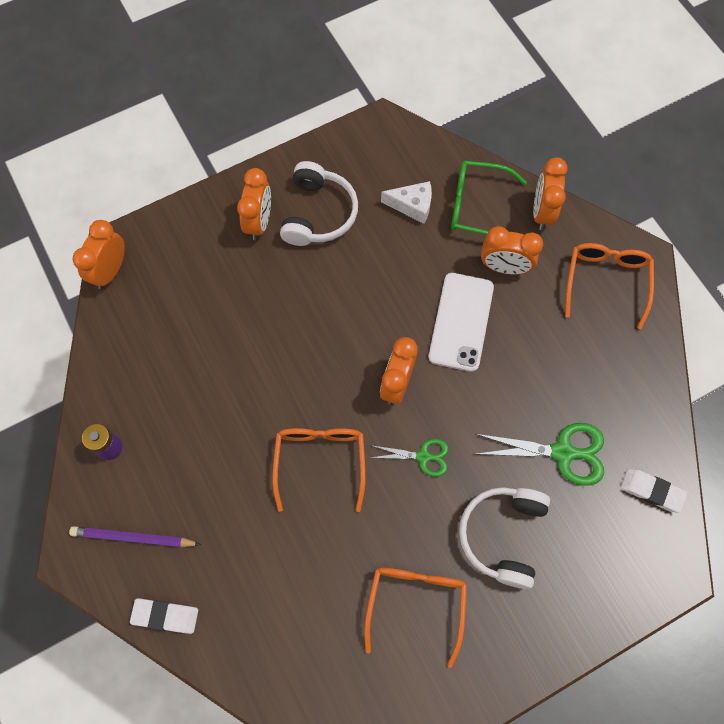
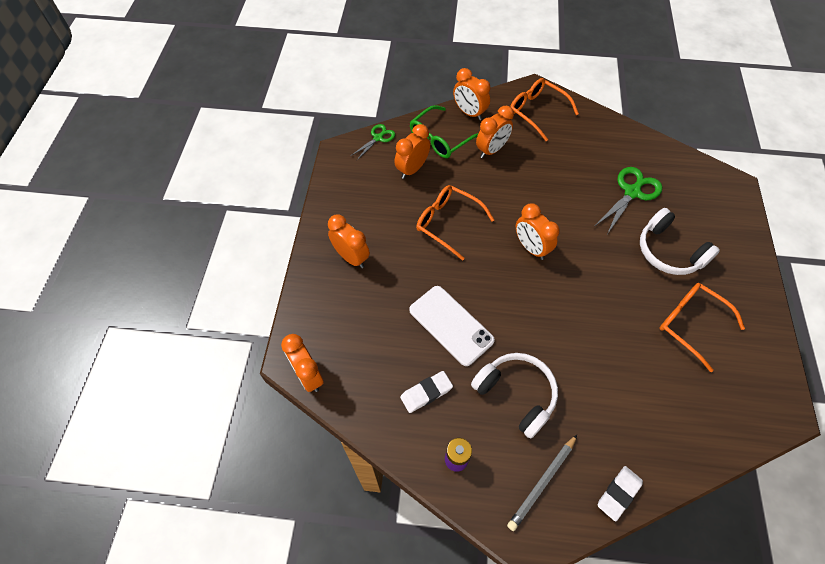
camera: 55 degrees left, 10 degrees down
(133, 538) = (542, 483): purple pencil -> grey pencil
(319, 214) = (374, 220): white headphones -> white headphones (516, 394)
(320, 461) = (557, 322): orange glasses -> orange glasses (447, 223)
(412, 206) = (412, 169): white cheese -> orange clock
(423, 456) = (591, 262): green scissors -> green scissors (378, 138)
(461, 322) = (512, 191): white phone -> white phone (451, 325)
(651, 491) = (680, 167): white eraser -> white eraser (426, 393)

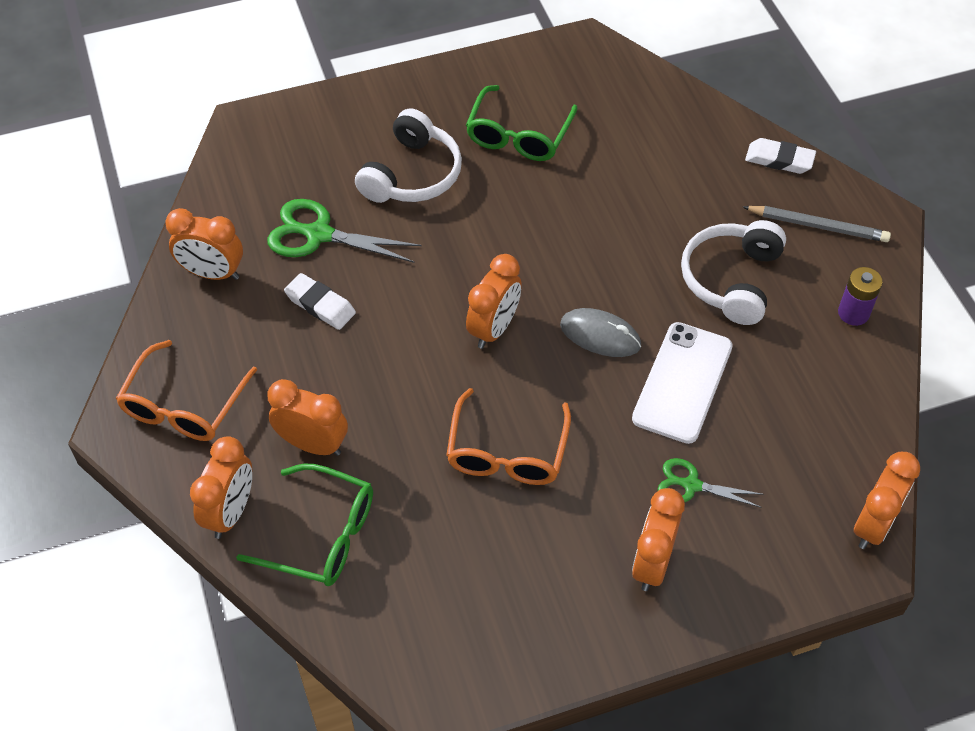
camera: 115 degrees left, 5 degrees down
(378, 138) = (367, 645): green scissors -> green scissors (691, 485)
(412, 169) = (417, 552): orange clock -> orange clock (212, 273)
(426, 393) = (796, 374): white eraser -> white eraser (320, 305)
(503, 298) = (600, 335): none -> grey mouse
(690, 324) = (518, 135): orange glasses -> green glasses

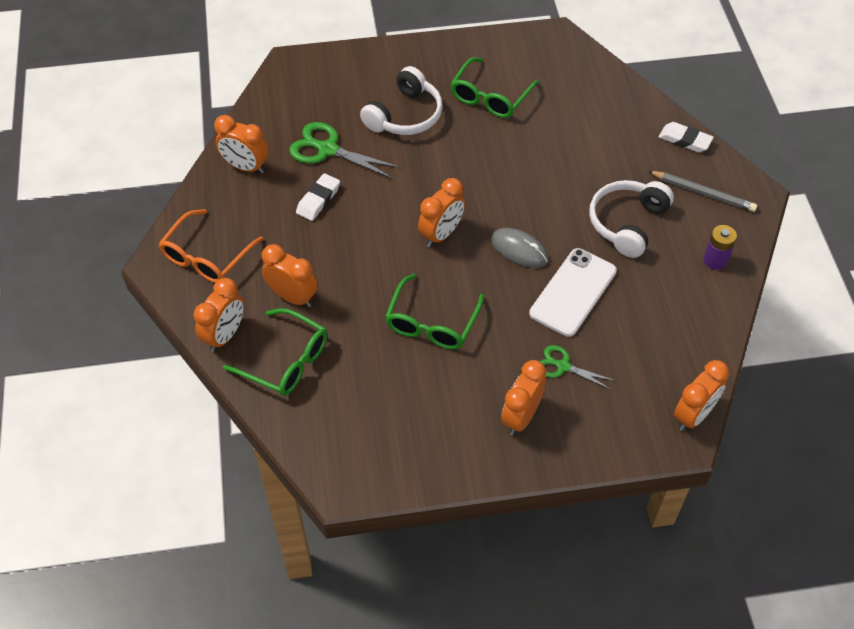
camera: 10 degrees right, 0 degrees up
(320, 305) = (318, 200): white eraser -> white eraser turned 75 degrees clockwise
(507, 452) = (432, 323): orange glasses -> green glasses

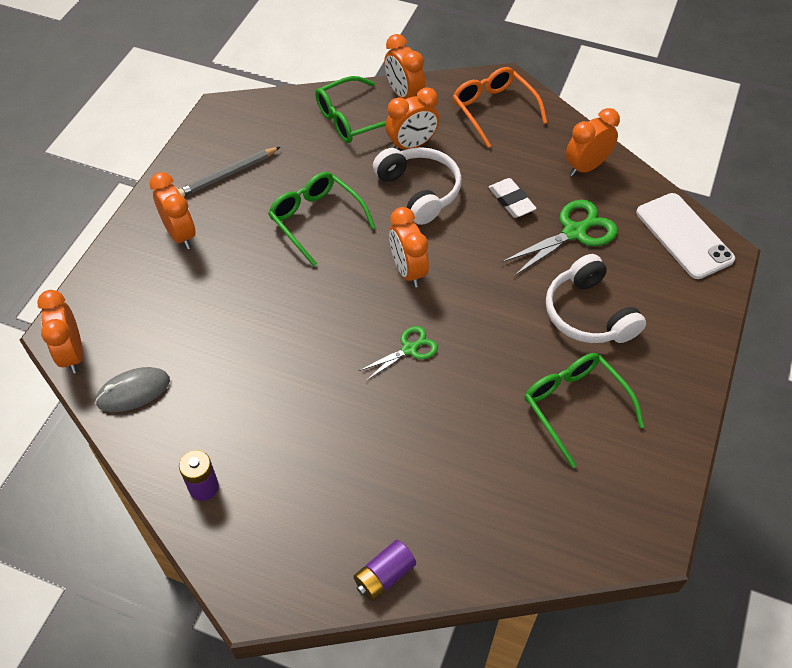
camera: 120 degrees right, 0 degrees up
(519, 250) = (346, 321): grey mouse -> grey mouse (133, 391)
(563, 366) = (199, 287): green scissors -> green scissors (409, 349)
(573, 292) = (266, 337): white phone -> white phone (684, 236)
(627, 223) = (310, 434): white headphones -> white headphones (419, 191)
(685, 140) = (384, 576): white eraser -> purple battery
(703, 193) = (295, 539): grey pencil -> grey pencil (227, 175)

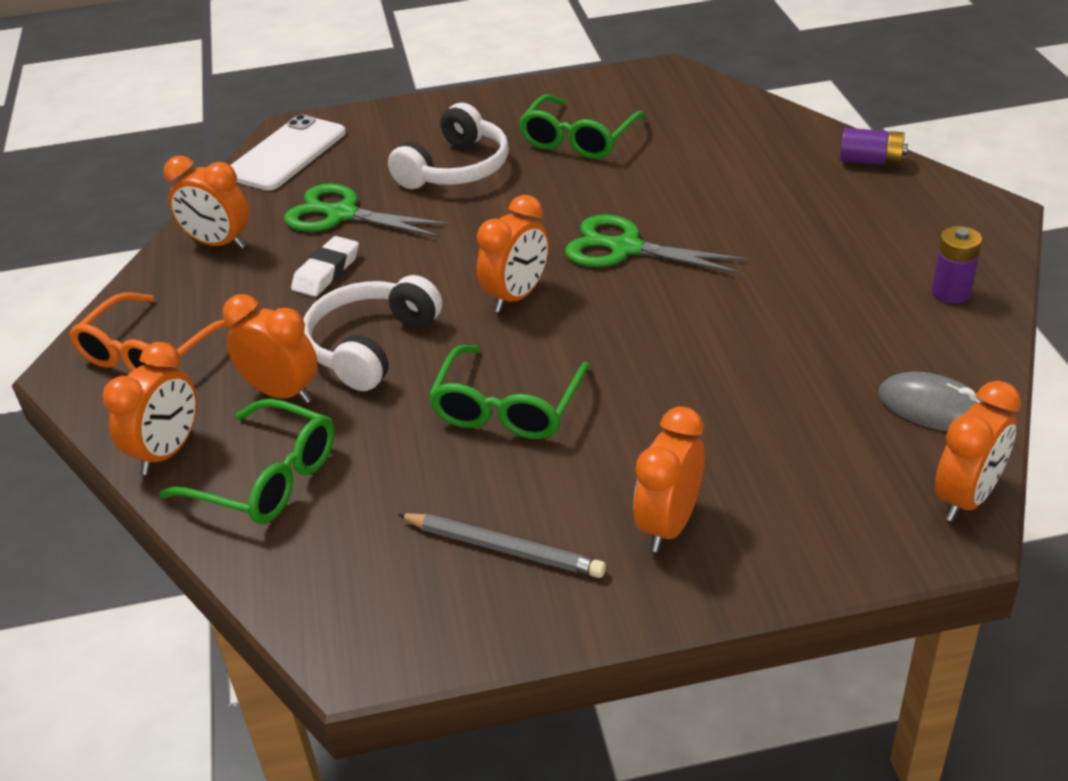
camera: 120 degrees left, 15 degrees down
(409, 349) = (625, 248): green scissors -> green scissors, size x1.65

